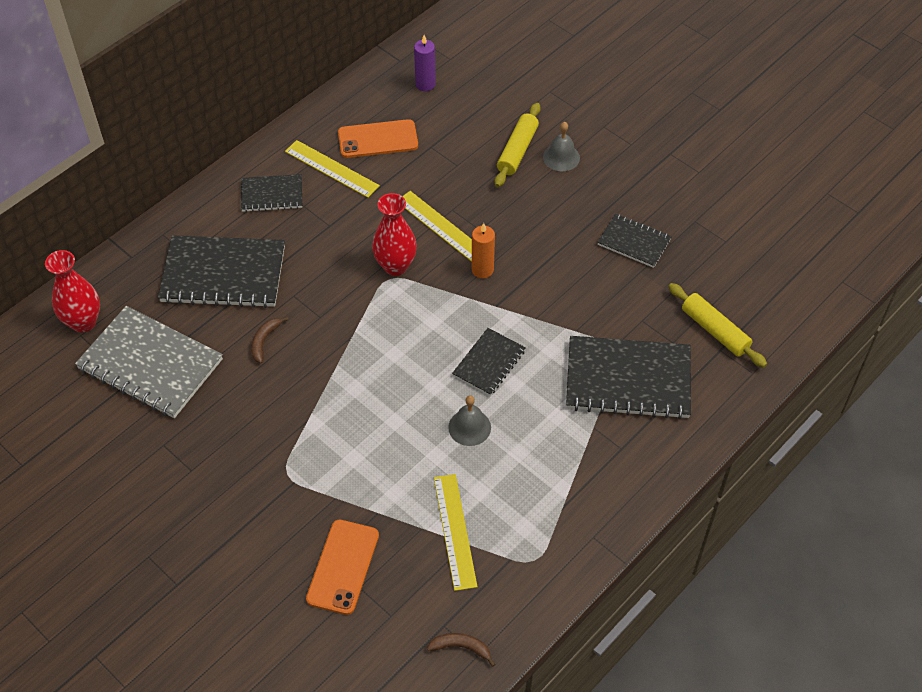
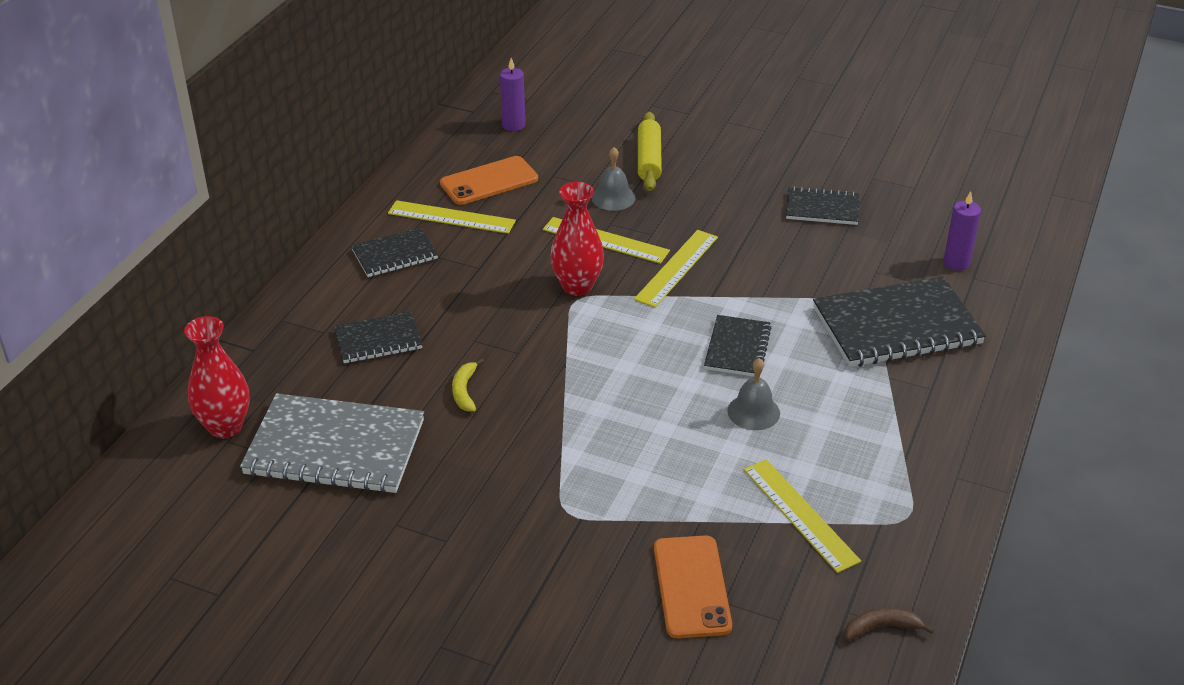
camera: 20 degrees left, 15 degrees down
(223, 274) = (378, 340): black notebook -> black notebook, size x0.55
(264, 341) = (464, 391): brown banana -> yellow banana
(482, 270) = (676, 268): orange candle -> yellow ruler
(561, 157) = (699, 155): grey bell -> grey bell (613, 197)
(715, 330) = (956, 263): yellow rolling pin -> purple candle

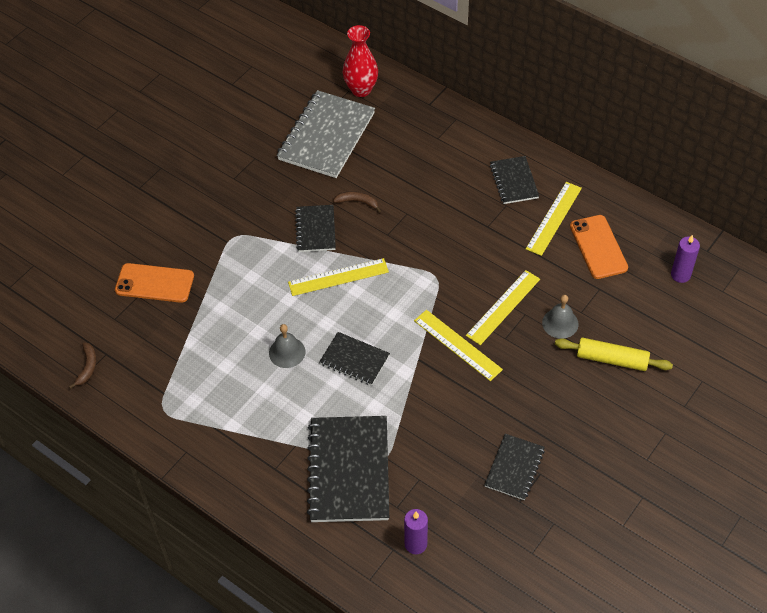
camera: 105 degrees right, 15 degrees up
(378, 340) = (421, 164): black notebook -> black notebook (315, 229)
(464, 391) = (357, 202): yellow banana -> brown banana
(577, 286) = (450, 279): red vase -> none
(800, 514) = (188, 352): yellow ruler -> yellow ruler (338, 277)

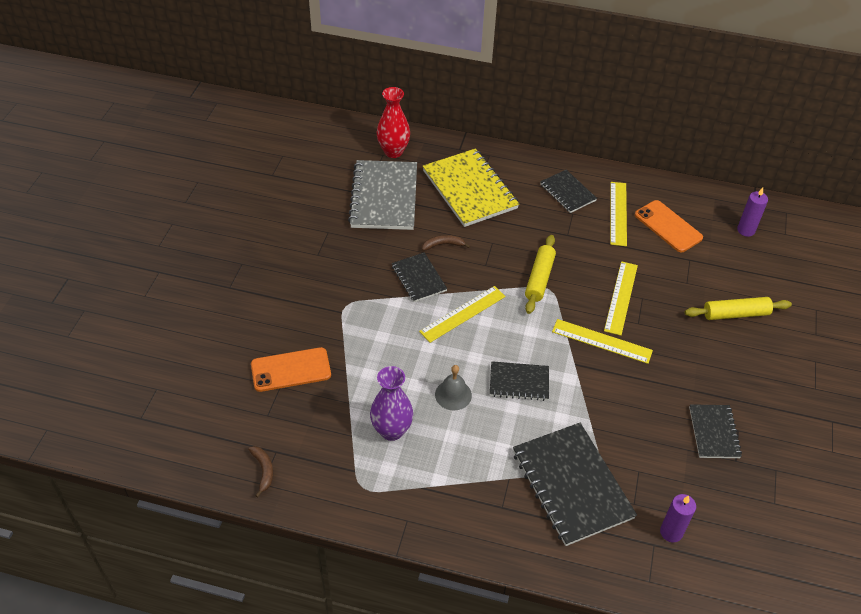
camera: 25 degrees left, 5 degrees down
(214, 367) = (391, 430): none -> purple vase
(415, 151) = (470, 189): none -> yellow notebook
(432, 264) = (539, 279): none -> yellow rolling pin
(560, 323) = (675, 297): grey bell -> none

